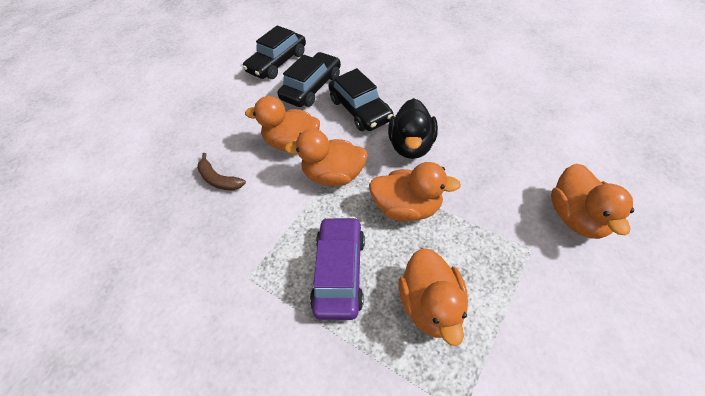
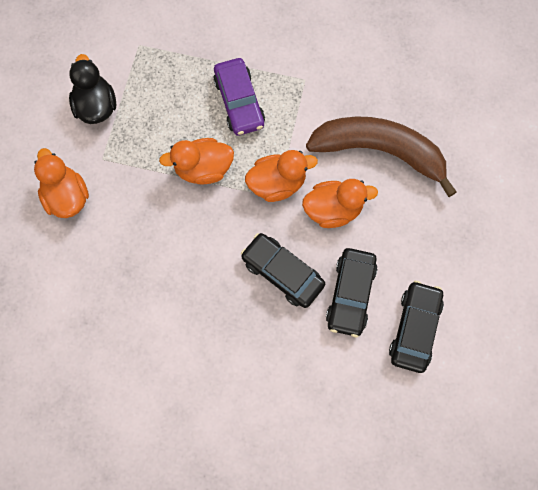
camera: 155 degrees right, 20 degrees up
(218, 179) = (380, 151): brown banana -> brown banana, size x2.46
(411, 146) = (216, 237): black duck -> black duck (96, 106)
(431, 306) = (168, 98): orange duck -> none

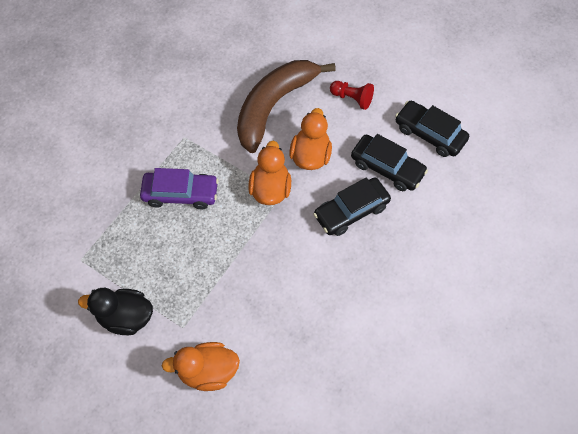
camera: 70 degrees left, 10 degrees down
(203, 169) = (231, 243): orange duck -> none
(425, 229) = (352, 98): none -> red pawn

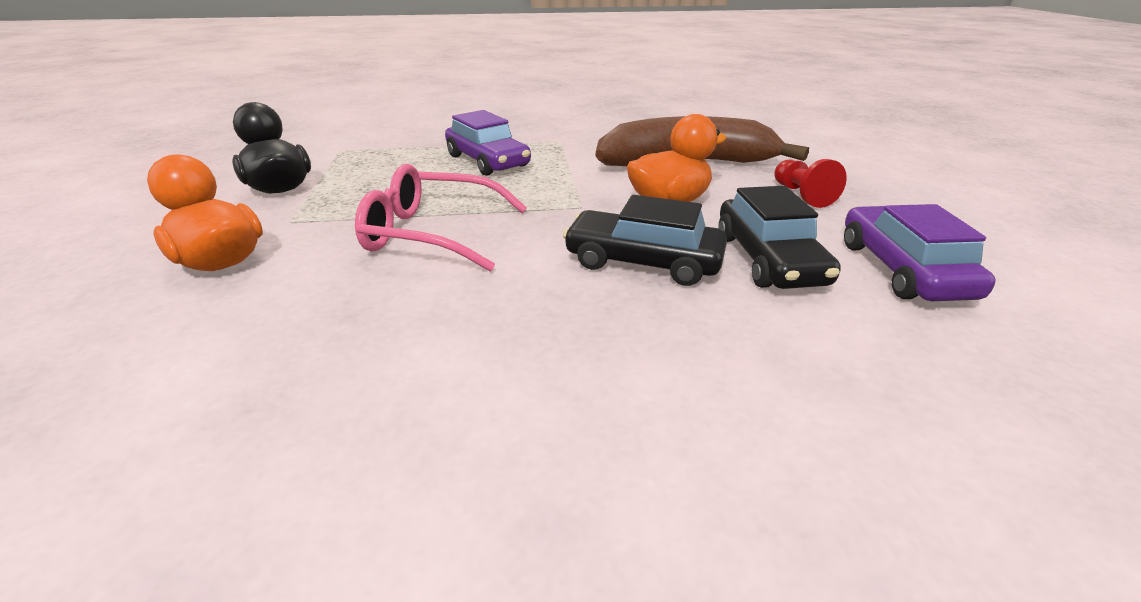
camera: 50 degrees right, 30 degrees down
(255, 272) = (433, 233): none -> pink glasses
(270, 189) = (575, 198): orange duck -> none
(430, 134) = (902, 269): black car -> purple car

